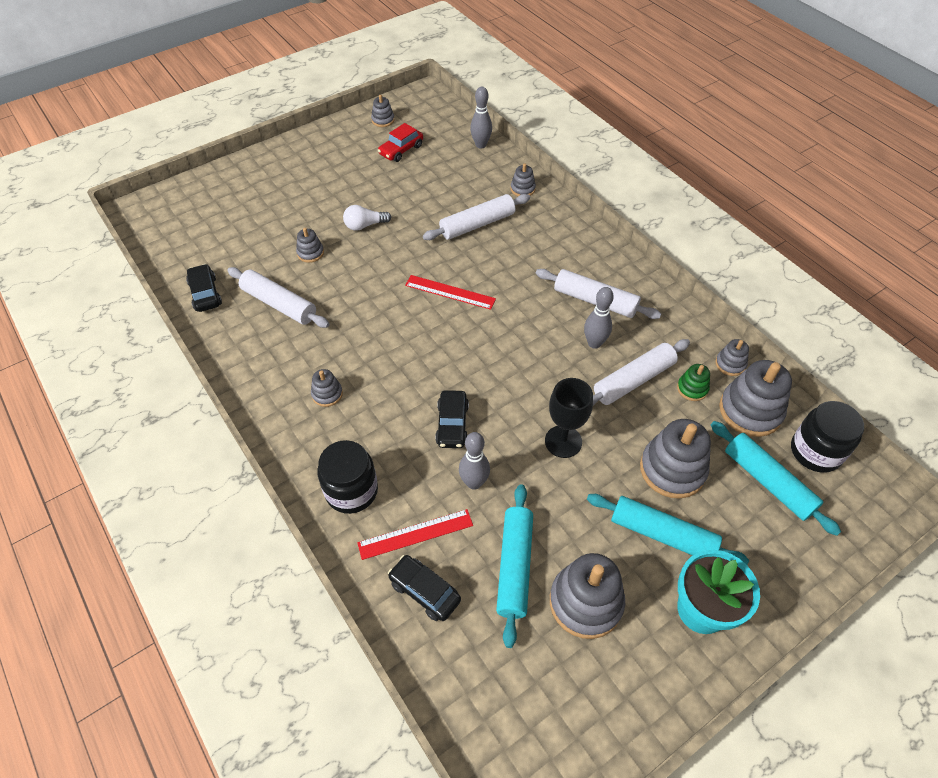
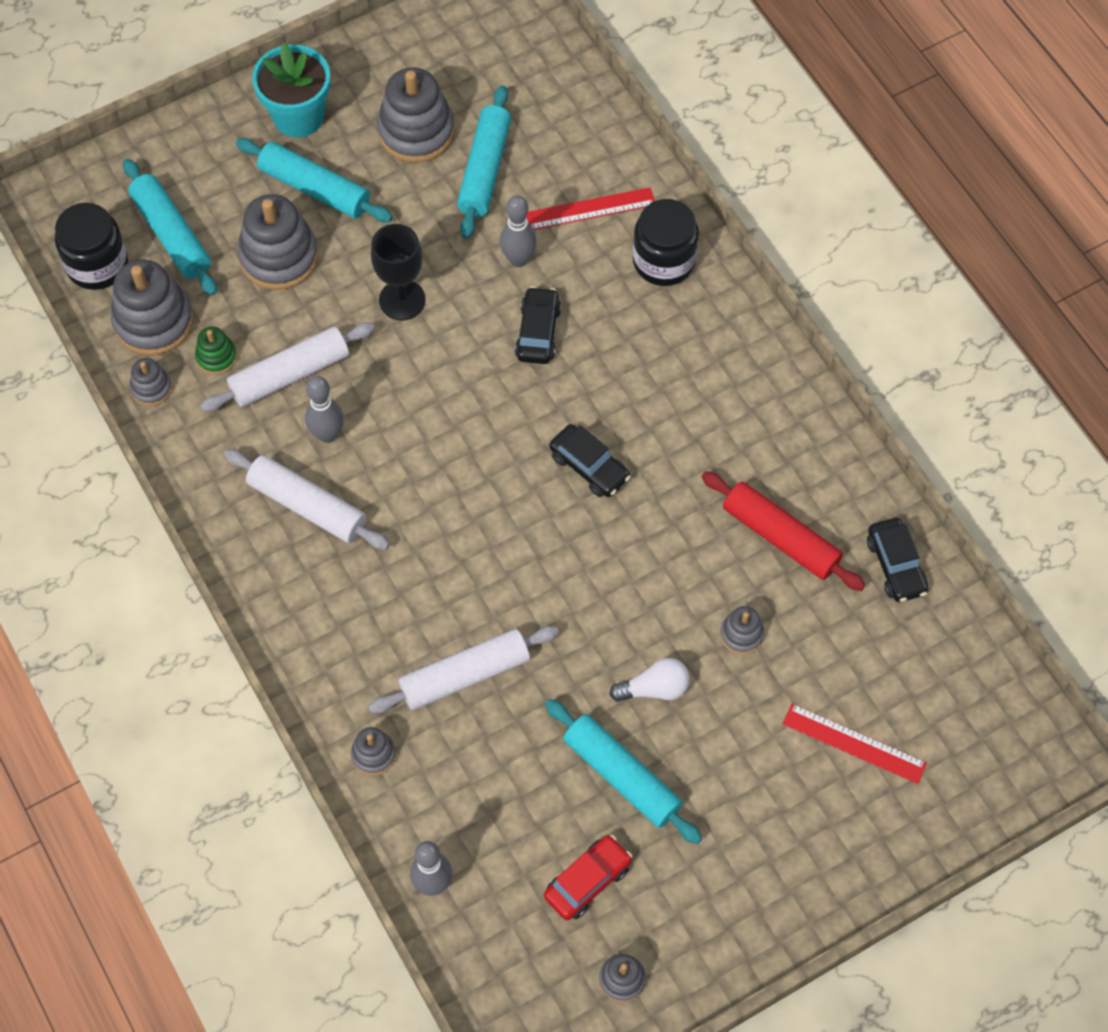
camera: 175 degrees left, 10 degrees up
(279, 304) = (780, 537): white rolling pin -> red rolling pin
(327, 394) = (700, 386): grey stacking toy -> none
(384, 188) = (621, 776): none -> turquoise rolling pin
(424, 591) = (583, 153): black car -> black car (589, 466)
(450, 292) = (523, 539): red ruler -> red ruler (854, 743)

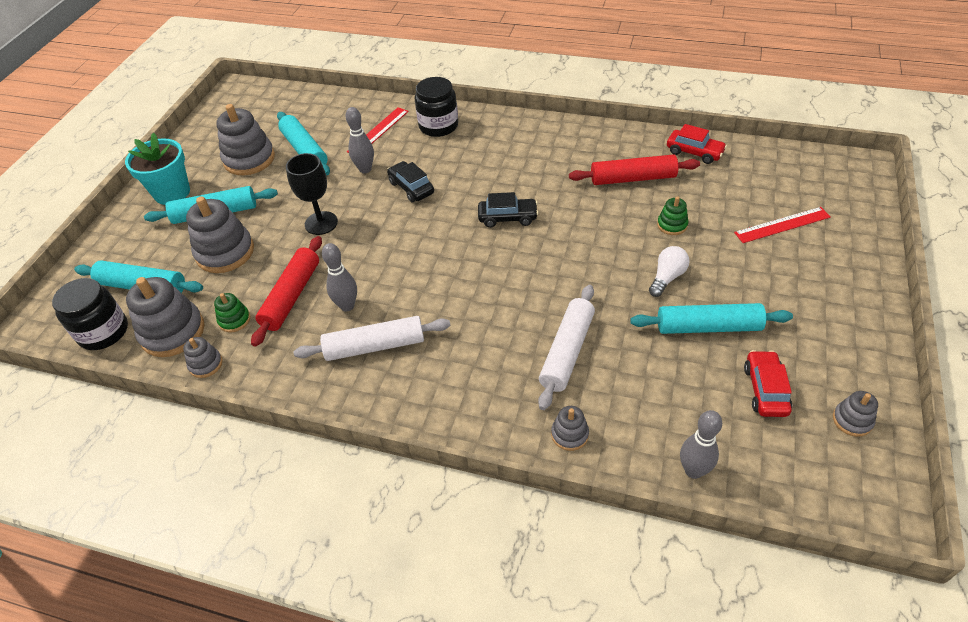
camera: 40 degrees left, 15 degrees down
(290, 375) = (292, 296): white rolling pin -> red rolling pin
(741, 634) = (672, 225): grey stacking toy -> green stacking toy
(896, 565) = (694, 152): black car -> red car

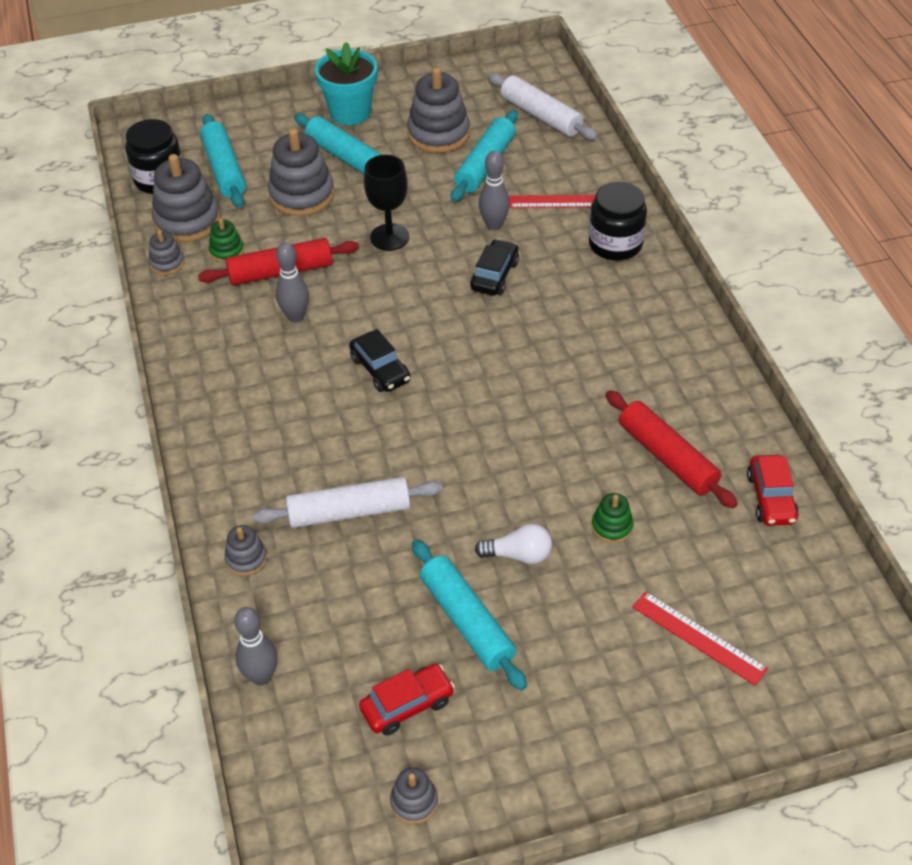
camera: 55 degrees right, 0 degrees up
(375, 346) = (260, 363): white rolling pin -> white rolling pin (541, 116)
(508, 217) = (509, 375): black car -> black car (380, 369)

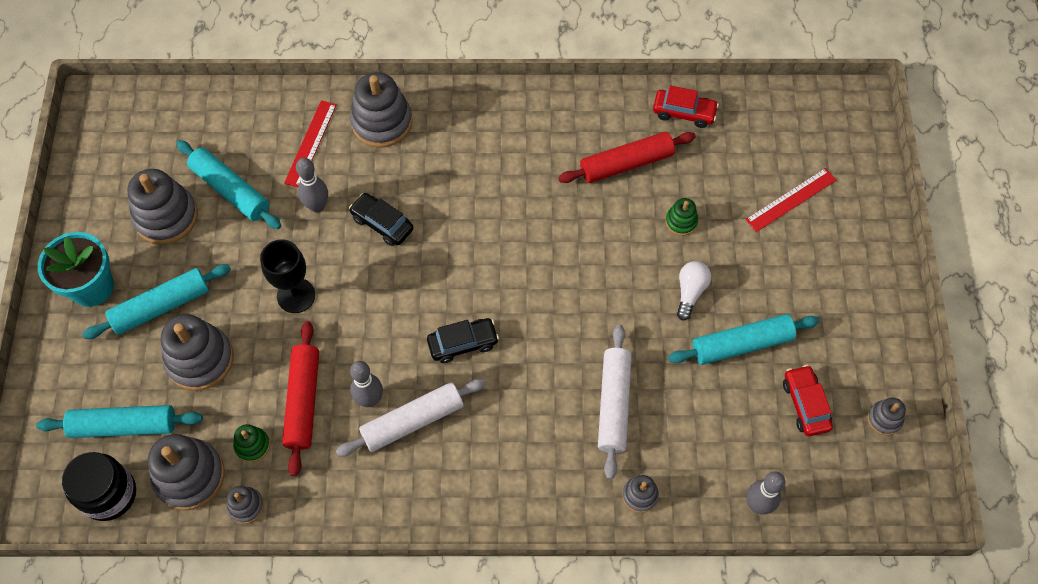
camera: 75 degrees left, 15 degrees up
(541, 116) = (183, 125): white rolling pin -> white rolling pin (413, 421)
(615, 244) = (382, 122): black jar -> grey stacking toy

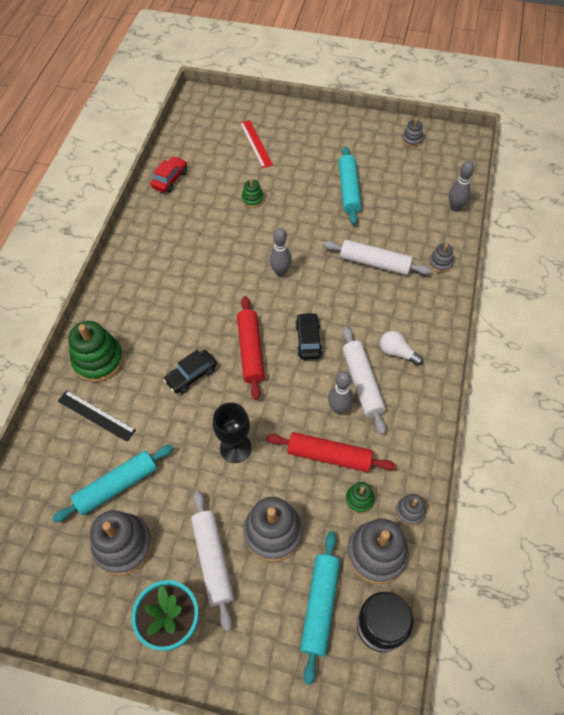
camera: 75 degrees left, 5 degrees down
(161, 306) = (213, 560): turquoise rolling pin -> white rolling pin
(310, 143) = (96, 415): red ruler -> black ruler
(317, 206) = (158, 419): grey bowling pin -> grey bowling pin (280, 272)
(382, 122) = (98, 360): grey stacking toy -> green stacking toy
(626, 164) = (197, 218): red rolling pin -> red rolling pin (251, 351)
(690, 292) = (305, 206): white light bulb -> white light bulb (397, 352)
(805, 404) = (395, 171): red car -> none

